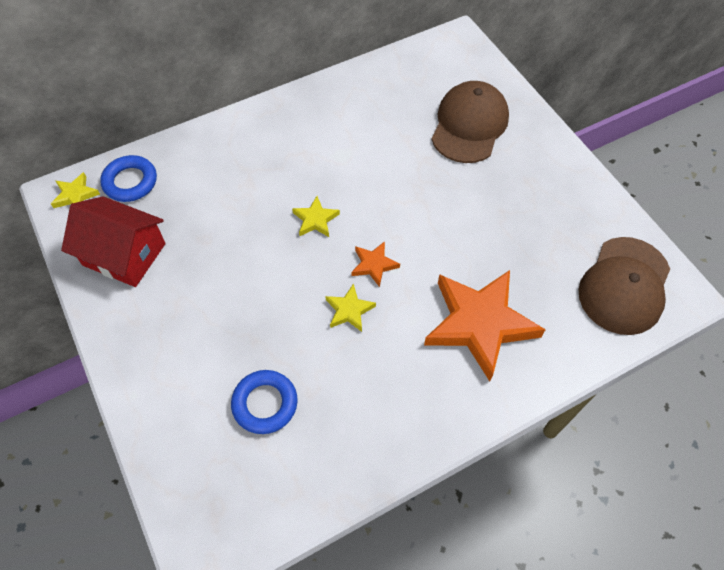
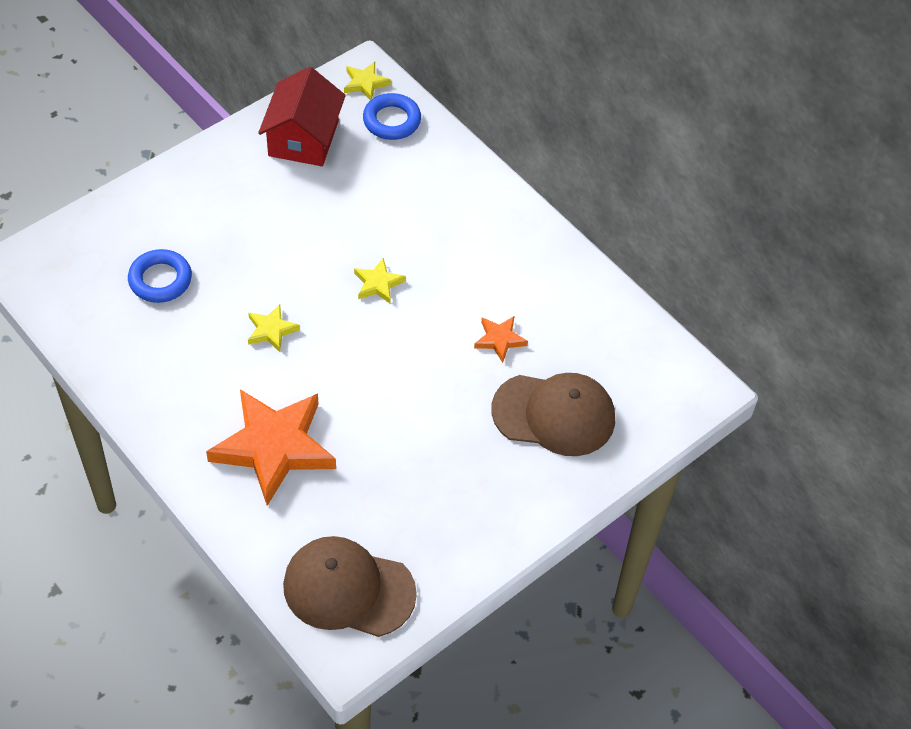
camera: 75 degrees right, 5 degrees down
(374, 265) = (330, 344): orange star -> orange star (499, 340)

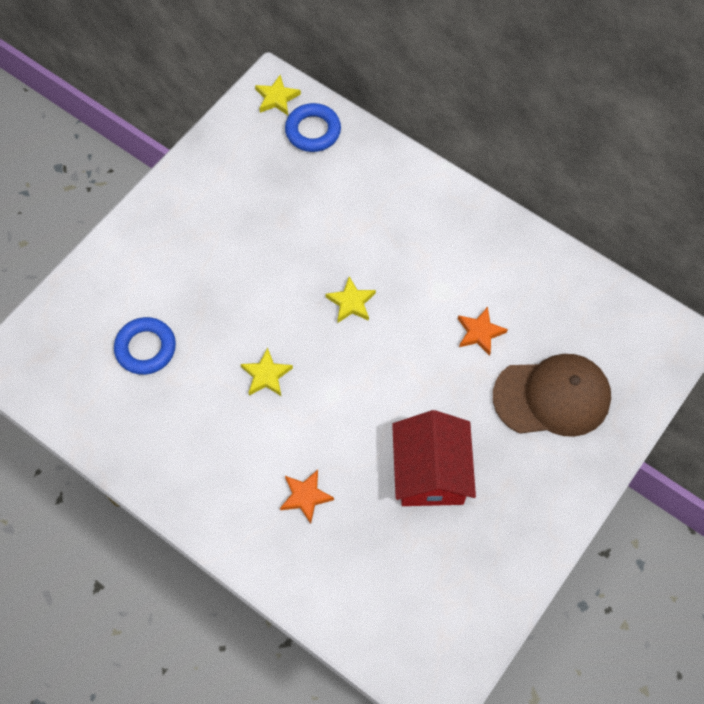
camera: 10 degrees left, 10 degrees up
(274, 447) = (305, 496): orange star -> orange star, size x0.44
(303, 138) = (236, 168): red house -> red house (430, 472)
(348, 589) = (419, 625): brown cap -> none

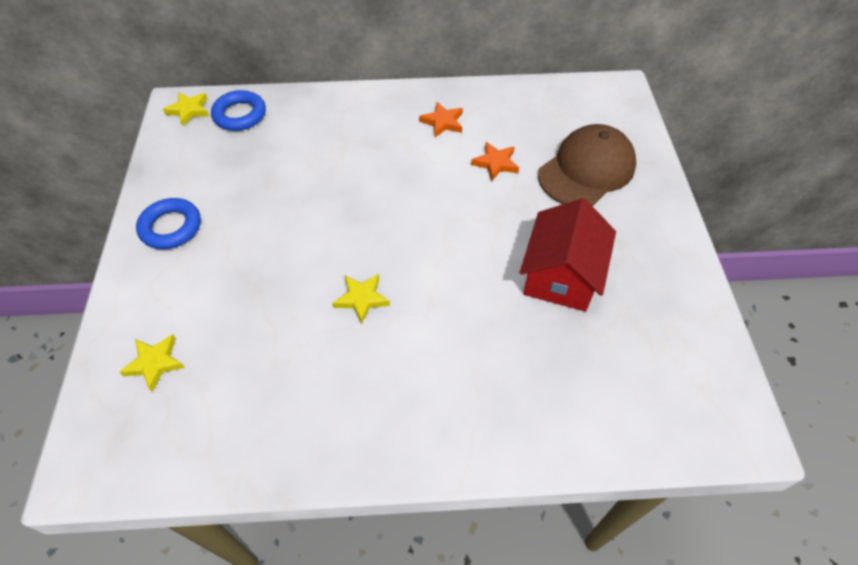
camera: 40 degrees left, 10 degrees down
(146, 348) = (228, 353): blue ring -> blue ring (171, 227)
(305, 496) = (487, 366): orange star -> orange star (443, 122)
(351, 302) = (381, 203): yellow star -> yellow star (155, 363)
(430, 472) = (561, 275): red house -> red house turned 60 degrees clockwise

